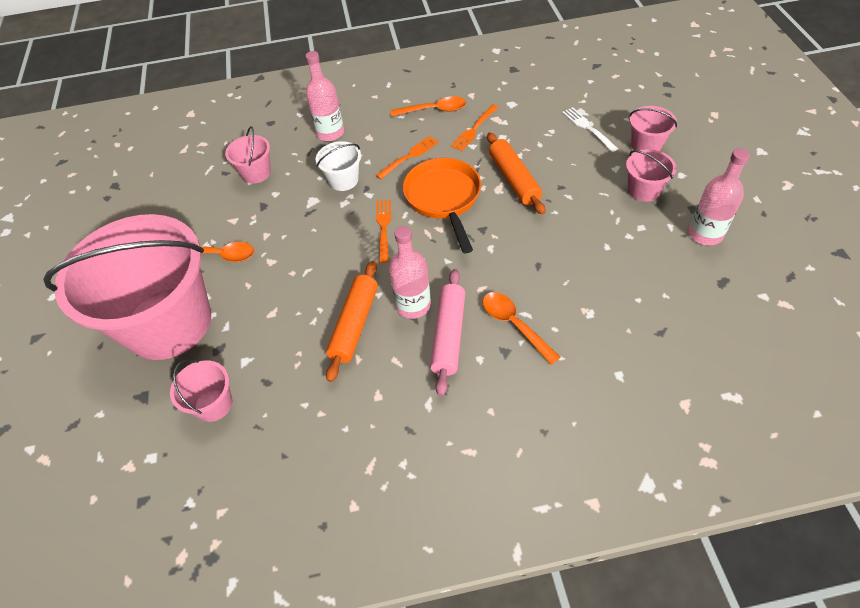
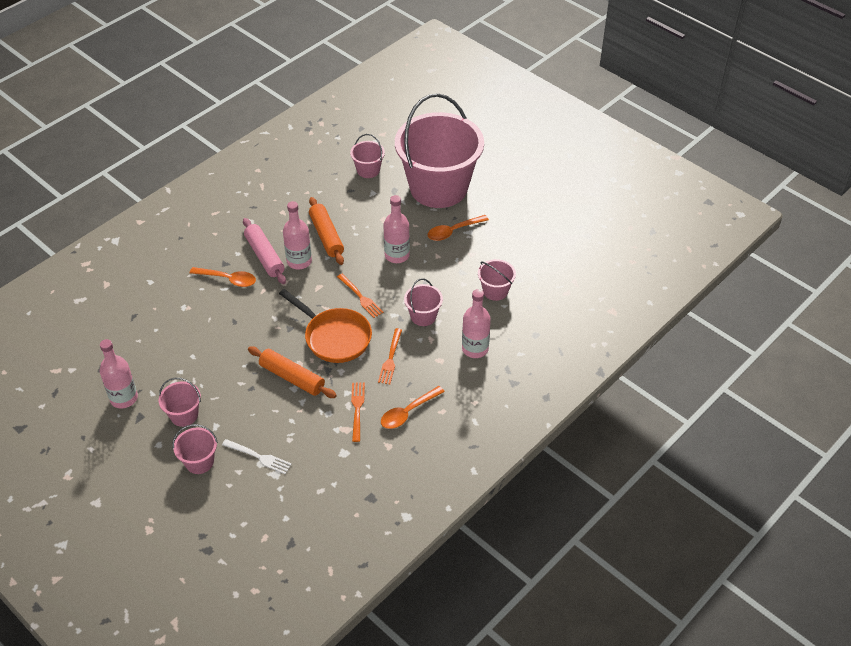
camera: 140 degrees right, 5 degrees down
(303, 257) = (397, 255): none -> pink bottle
(343, 180) = (423, 316): white bucket -> pink bucket

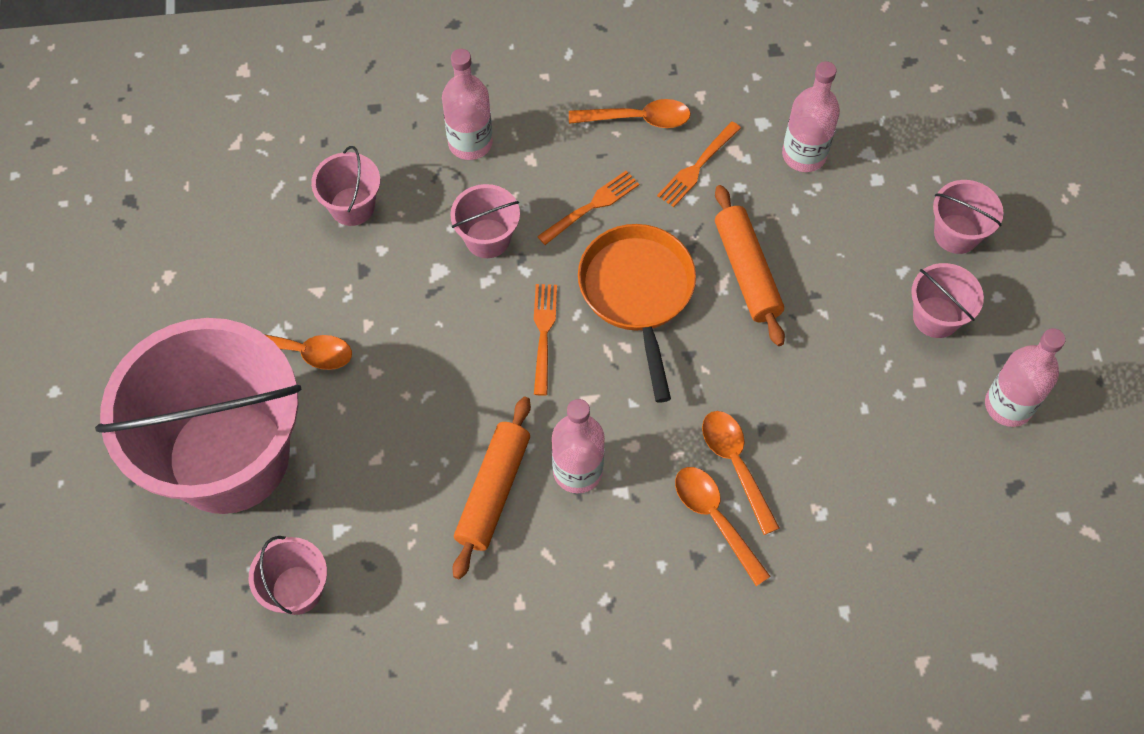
camera: 140 degrees left, 15 degrees up
(234, 302) = (735, 465): none -> orange spoon
(259, 457) = (874, 189): white fork -> none
(264, 256) = (623, 524): pink rolling pin -> none
(397, 255) = (423, 370): pink bottle -> pink bottle (804, 155)

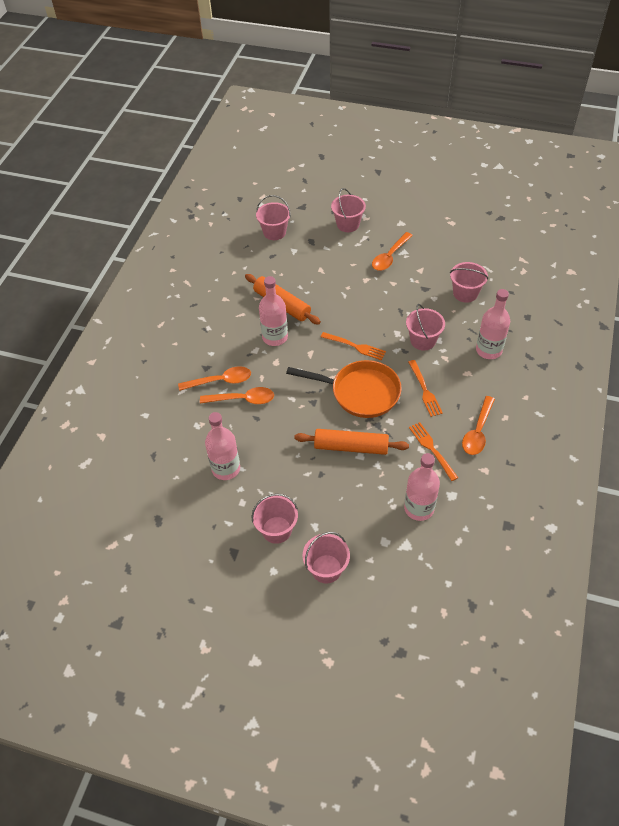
camera: 115 degrees right, 10 degrees down
(228, 456) = (348, 224): pink bucket -> pink bucket, size x0.40
(1008, 405) = (204, 541): pink bottle -> pink bottle (226, 468)

